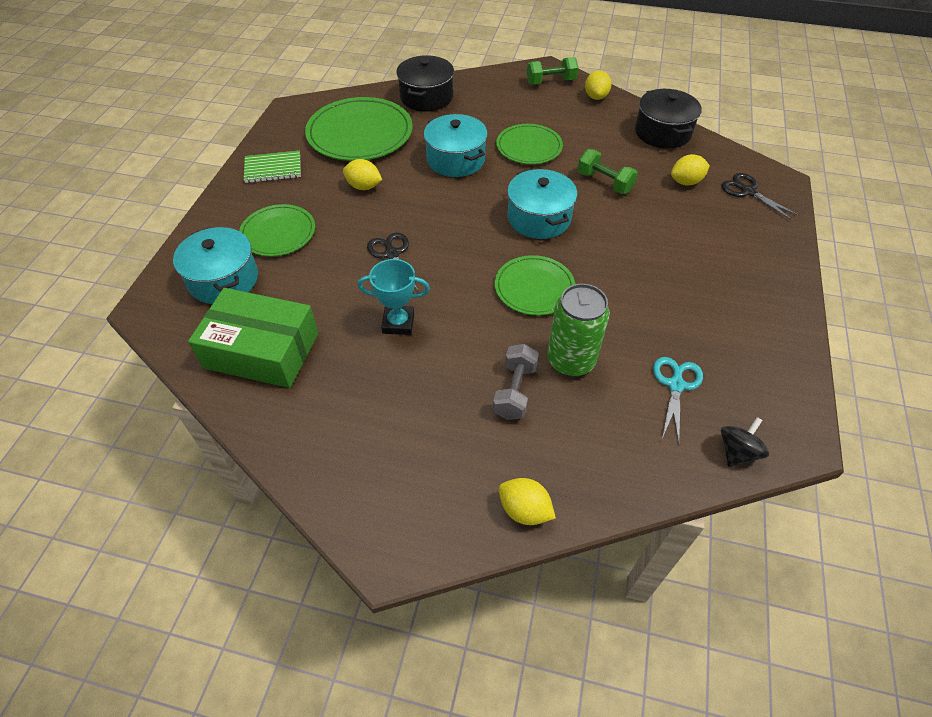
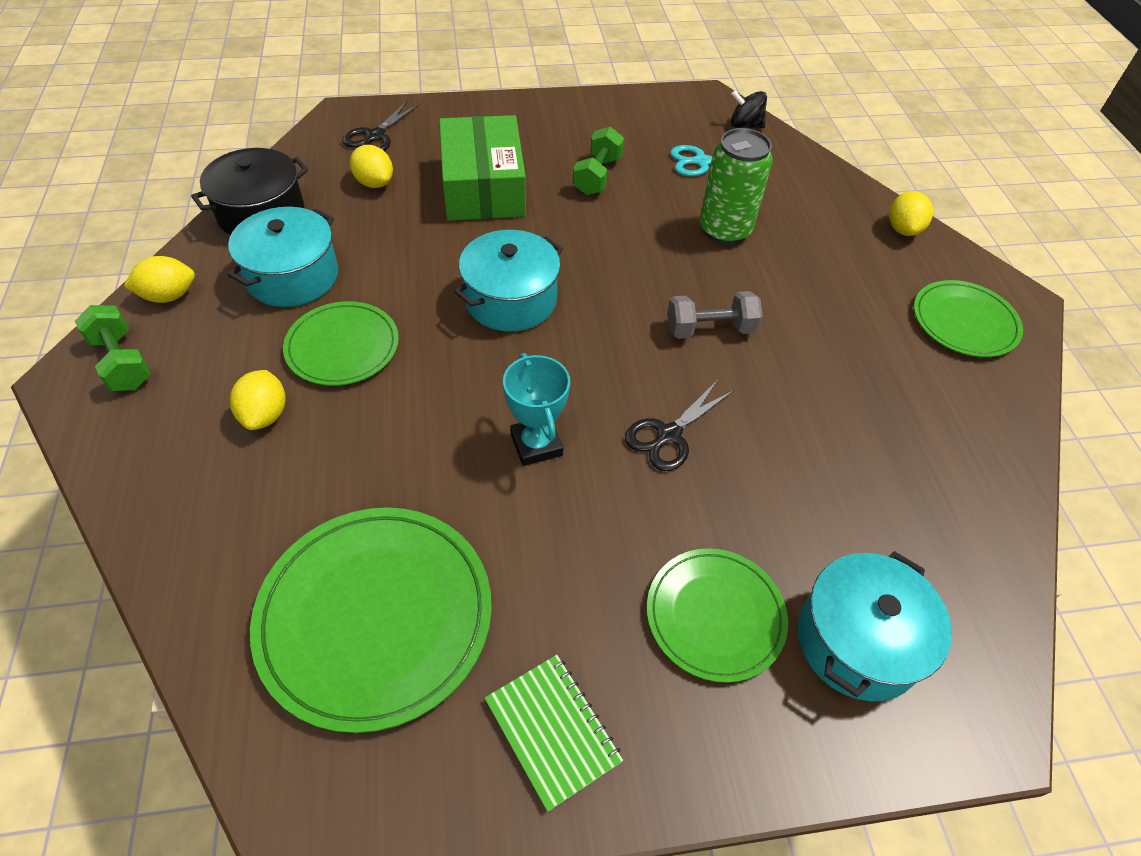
camera: 115 degrees left, 0 degrees up
(262, 350) = (925, 512): green box -> green box (483, 187)
(364, 186) = (536, 537): yellow lemon -> yellow lemon (265, 415)
(398, 323) = (778, 384): turquoise trophy -> turquoise trophy (536, 444)
(426, 97) = (209, 544): black pot -> none
(455, 159) = (410, 430): turquoise pot -> turquoise pot (292, 276)
(515, 391) = (792, 261): grey dumbbell -> grey dumbbell (710, 329)
(534, 288) = (640, 277): green plate -> green plate (964, 322)
(604, 182) = (404, 252): green dumbbell -> green dumbbell (597, 176)

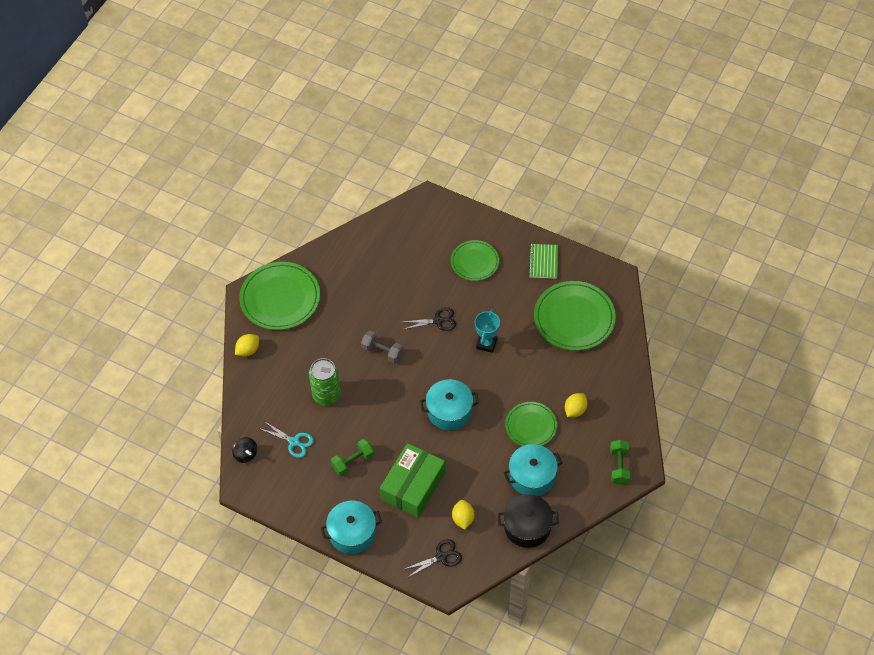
camera: 140 degrees left, 5 degrees up
(169, 296) = (589, 494): yellow lemon -> none
(857, 641) = (440, 233): turquoise pot -> turquoise pot (352, 533)
(964, 322) = (280, 298): green plate -> green plate, size x1.64

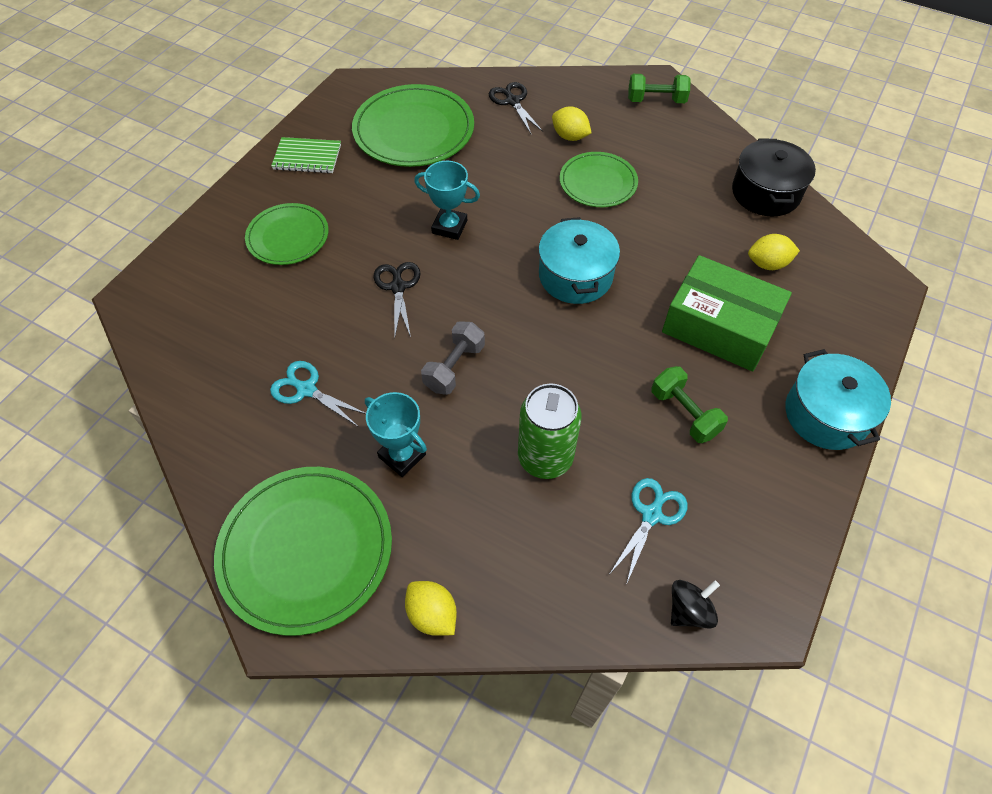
camera: 90 degrees left, 0 degrees up
(328, 332) = (402, 456): none -> turquoise trophy
(368, 286) = (306, 389): none -> turquoise scissors
(441, 557) = (839, 291): black scissors -> black scissors (512, 101)
(532, 476) = (683, 184): turquoise pot -> none

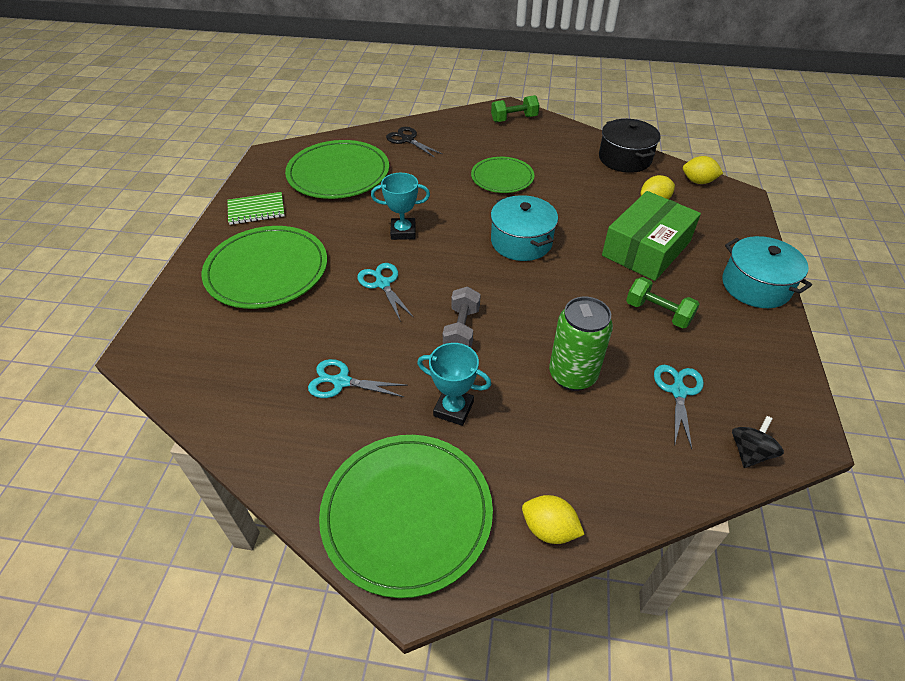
camera: 20 degrees left, 10 degrees down
(288, 237) = (267, 270): green plate -> green plate, size x1.64
(398, 287) = (382, 283): black scissors -> turquoise scissors
(570, 136) = (464, 153): yellow lemon -> yellow lemon (698, 181)
(719, 326) = (646, 248): green box -> green box turned 60 degrees counterclockwise

